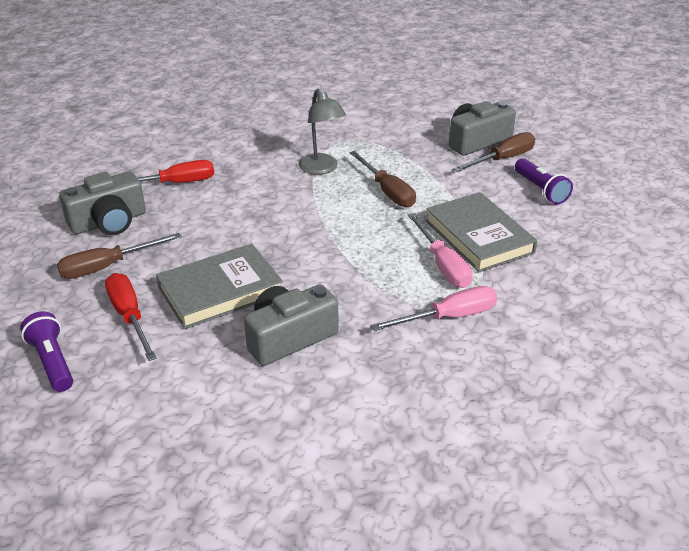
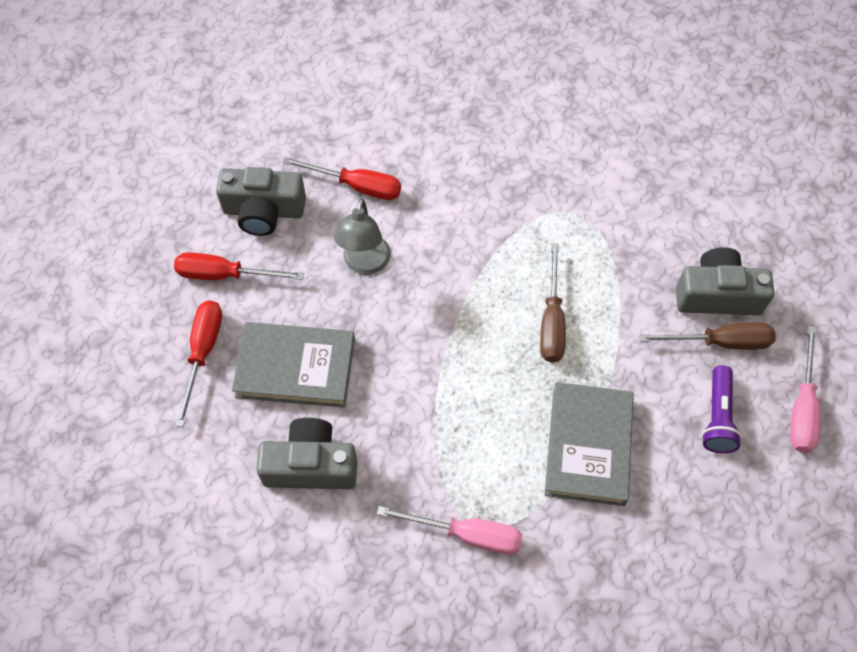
camera: 35 degrees right, 25 degrees up
(52, 362) = (115, 370): purple flashlight -> none
(107, 266) = (225, 275): brown screwdriver -> red screwdriver
(322, 169) = (513, 245): grey lamp -> grey lamp (365, 264)
(442, 265) = (518, 462): pink screwdriver -> pink screwdriver (802, 407)

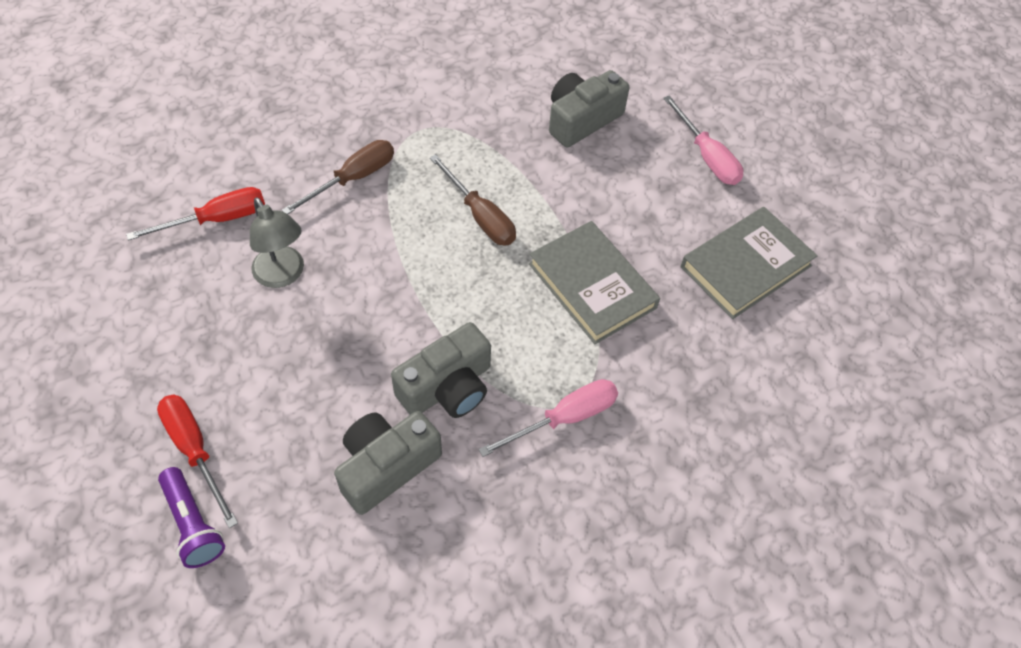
camera: 45 degrees left, 5 degrees down
(225, 275) = (155, 371): red screwdriver -> none
(264, 211) = (144, 294): grey camera -> grey camera (447, 387)
(295, 368) = (297, 399): grey book -> grey book (746, 266)
(717, 417) = (660, 201): purple flashlight -> purple flashlight (193, 524)
(720, 342) = (614, 150): brown screwdriver -> brown screwdriver (353, 179)

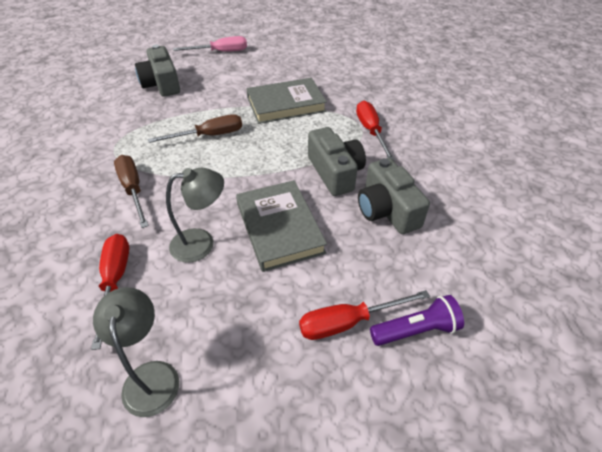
camera: 70 degrees left, 10 degrees down
(114, 292) = (150, 376): none -> grey lamp
(564, 418) = (371, 131): pink screwdriver -> red screwdriver
(746, 266) = (298, 57): grey book -> grey book (279, 228)

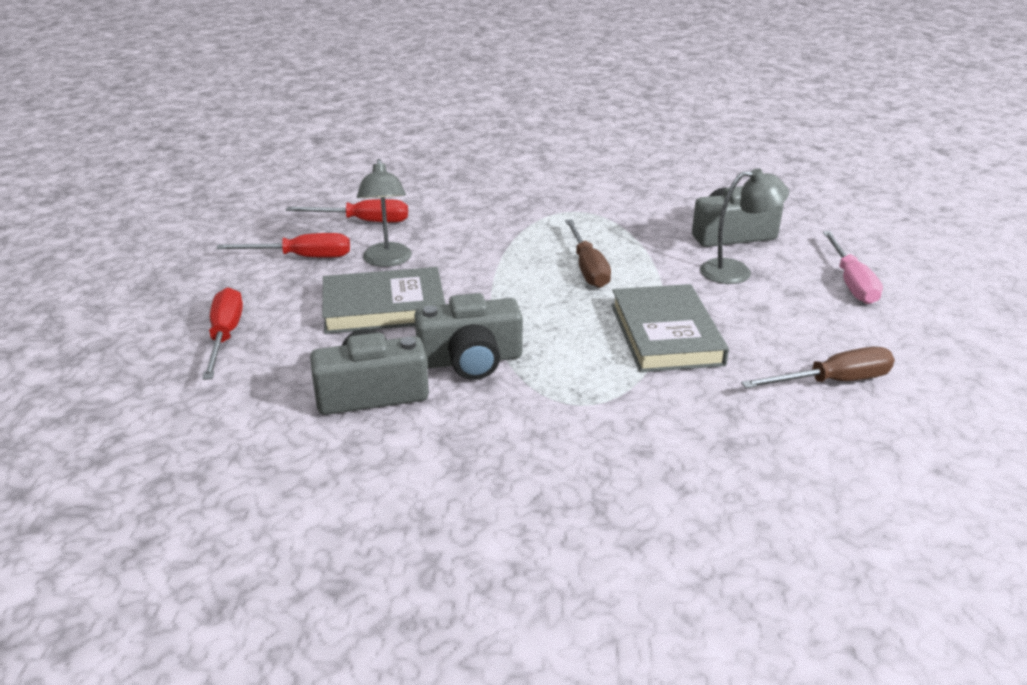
camera: 100 degrees right, 15 degrees down
(133, 189) = (492, 224): brown screwdriver -> brown screwdriver (833, 382)
(150, 376) = (252, 239): grey lamp -> grey lamp (736, 271)
(371, 131) = (569, 412): red screwdriver -> red screwdriver (302, 257)
(416, 330) = (181, 377): purple flashlight -> none

